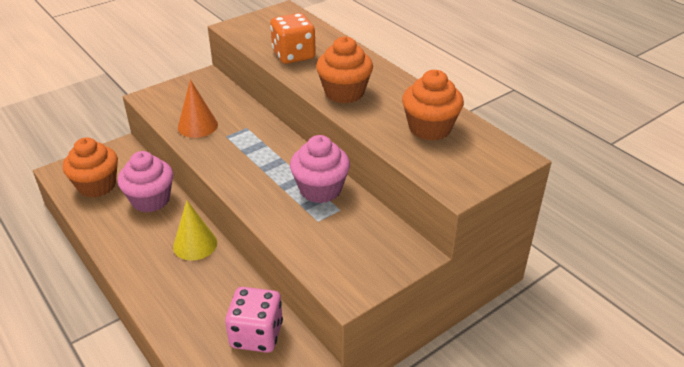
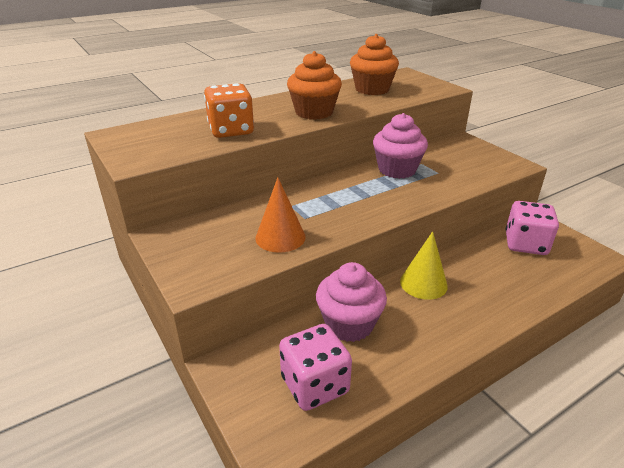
camera: 85 degrees left, 5 degrees down
(97, 185) = (315, 385): orange cupcake -> pink dice

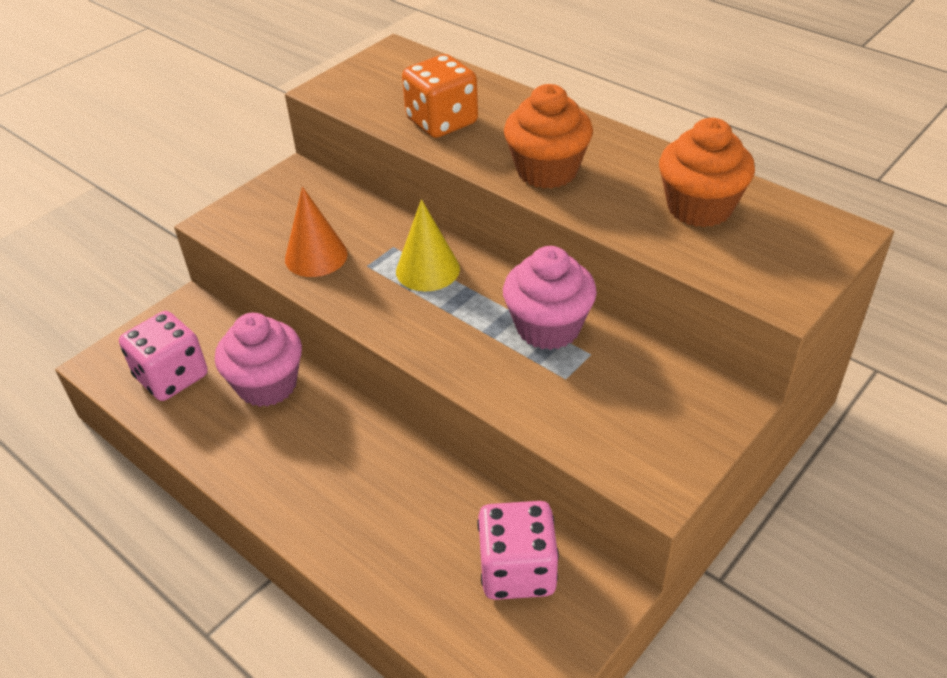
camera: 75 degrees right, 10 degrees up
(423, 283) = (365, 444): yellow cone -> yellow cone (427, 270)

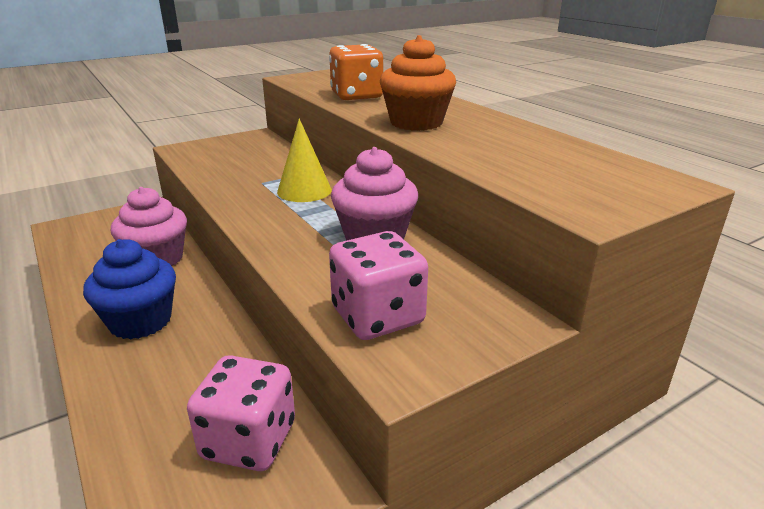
camera: 15 degrees right, 15 degrees down
(172, 377) = (97, 242): pink dice -> pink dice (377, 316)
(316, 256) = (229, 172): orange cone -> none
(316, 473) = (140, 321): none -> blue cupcake
(699, 207) = (536, 153): orange cupcake -> none

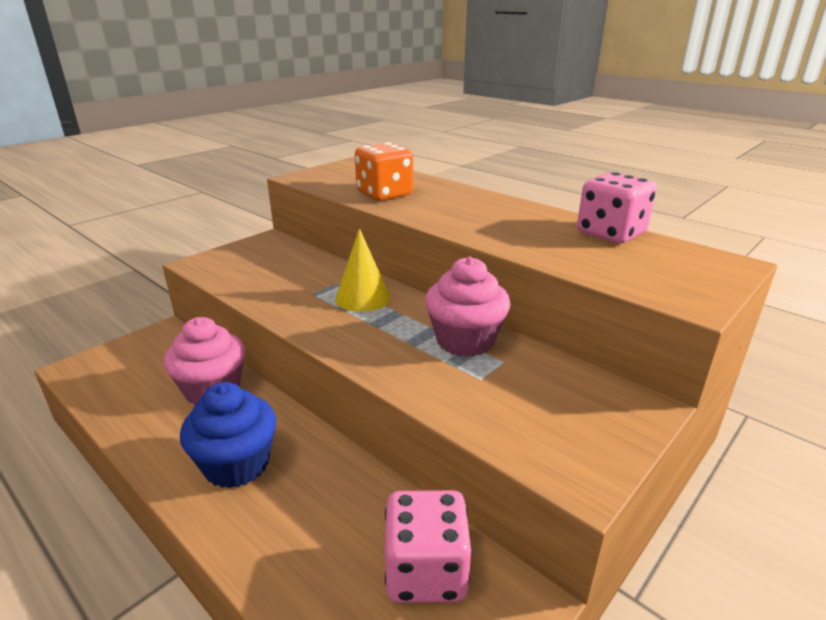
camera: 15 degrees left, 0 degrees up
(377, 316) = (524, 425): pink dice -> pink dice (610, 233)
(416, 122) = (467, 220): orange cupcake -> none

